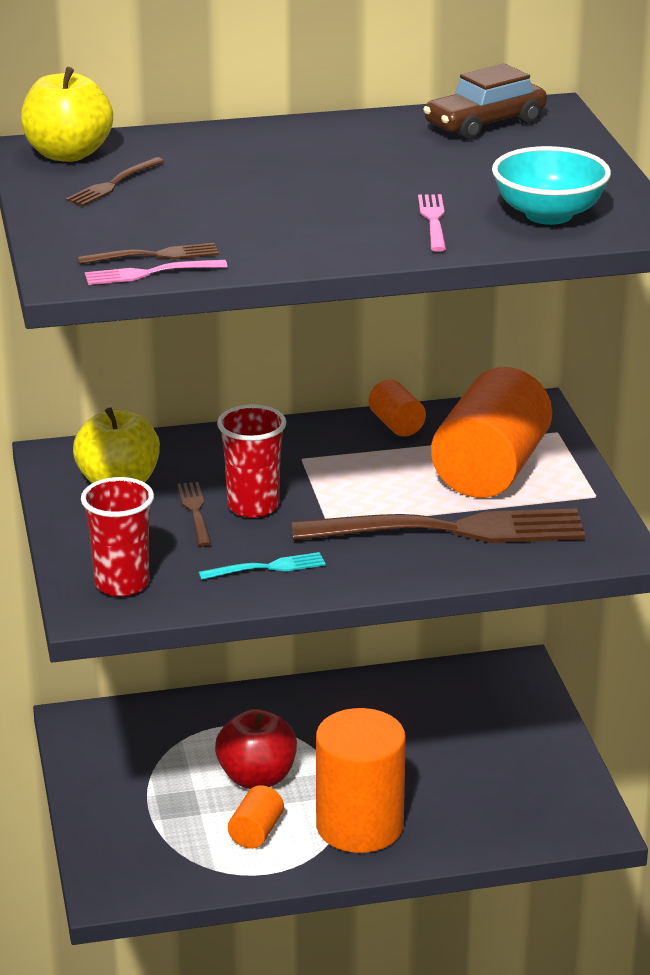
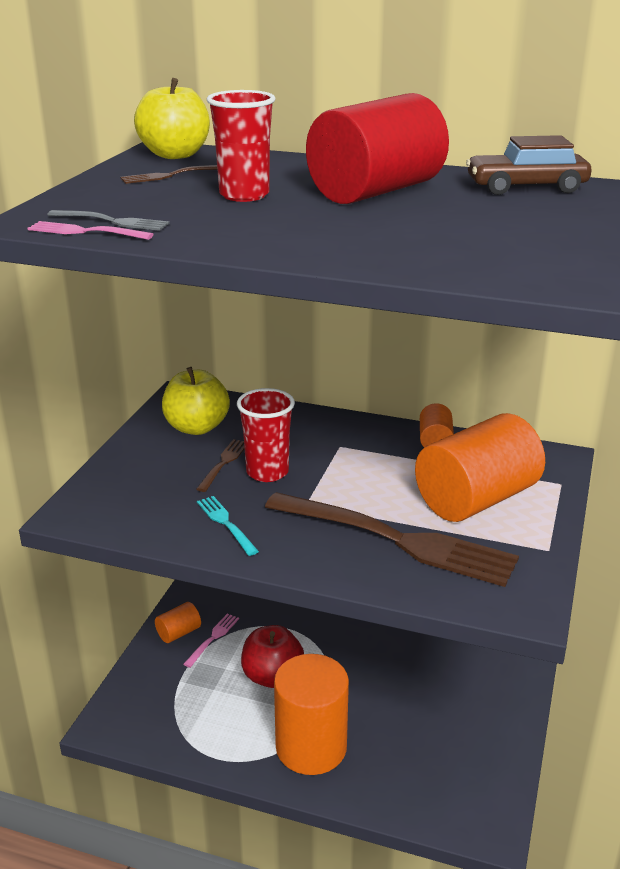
camera: 30 degrees right, 0 degrees up
(122, 584) = (114, 501): red cup -> red cup (244, 195)
(154, 255) = (112, 221): brown fork -> grey fork
(256, 832) = (236, 720): orange cylinder -> orange cylinder (178, 633)
(267, 567) = (226, 523): turquoise fork -> turquoise fork turned 135 degrees counterclockwise
(353, 160) = (376, 191): none -> red cylinder
(433, 220) = (376, 242): pink fork -> pink fork (213, 638)
(548, 215) = (491, 258): turquoise bowl -> none

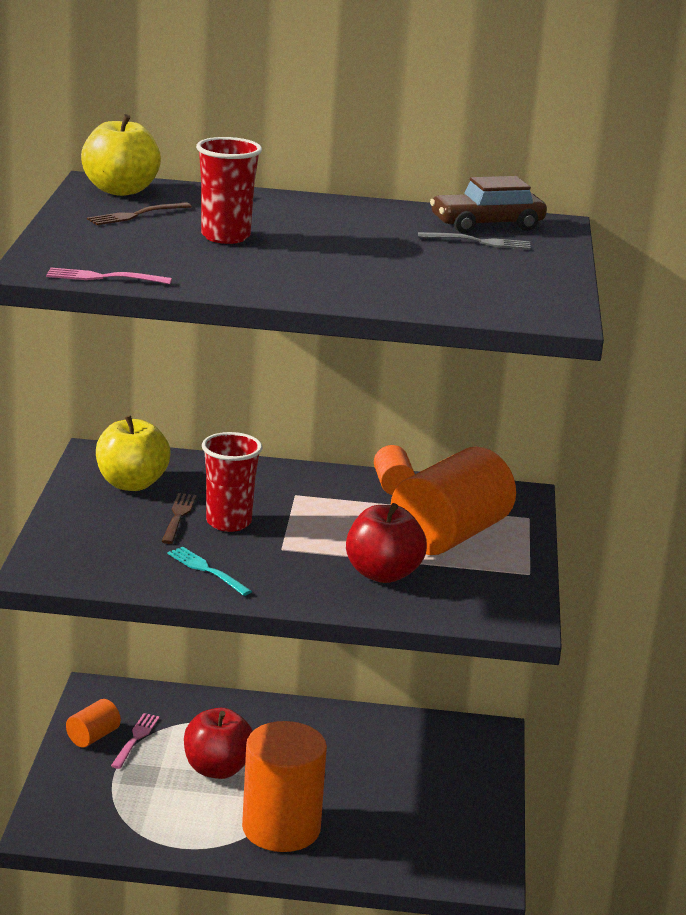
camera: 15 degrees left, 5 degrees down
(112, 221) = (119, 266): grey fork -> grey fork (479, 242)
(376, 191) = (349, 231): red cylinder -> none
(396, 540) = (383, 574): brown fork -> red apple

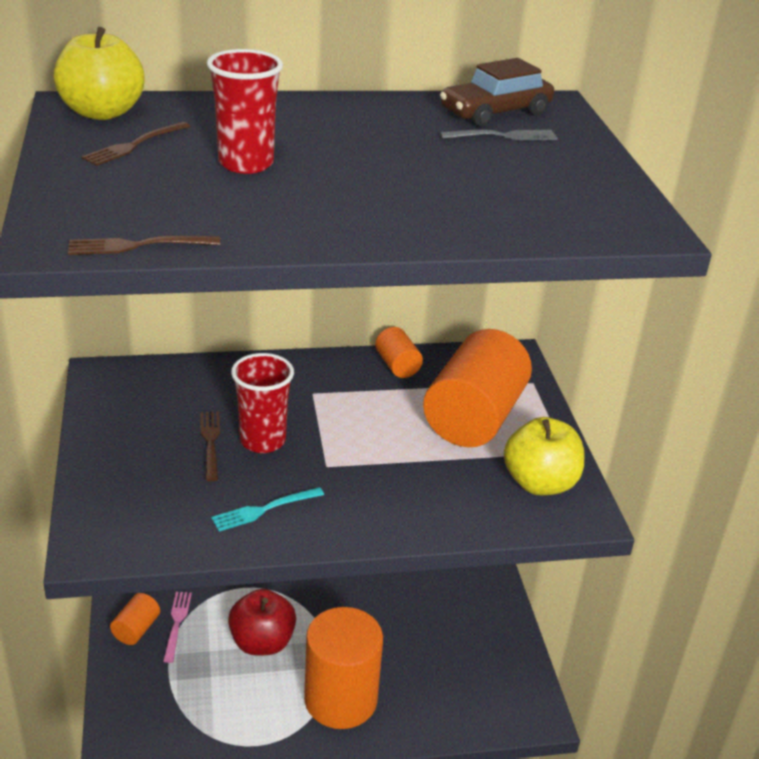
camera: 15 degrees left, 10 degrees up
(103, 277) = (138, 246): pink fork -> brown fork
(131, 484) = (149, 408): yellow apple -> yellow apple (540, 483)
(207, 570) = (264, 510): turquoise fork -> turquoise fork turned 60 degrees counterclockwise
(383, 574) = (434, 480): red apple -> none

